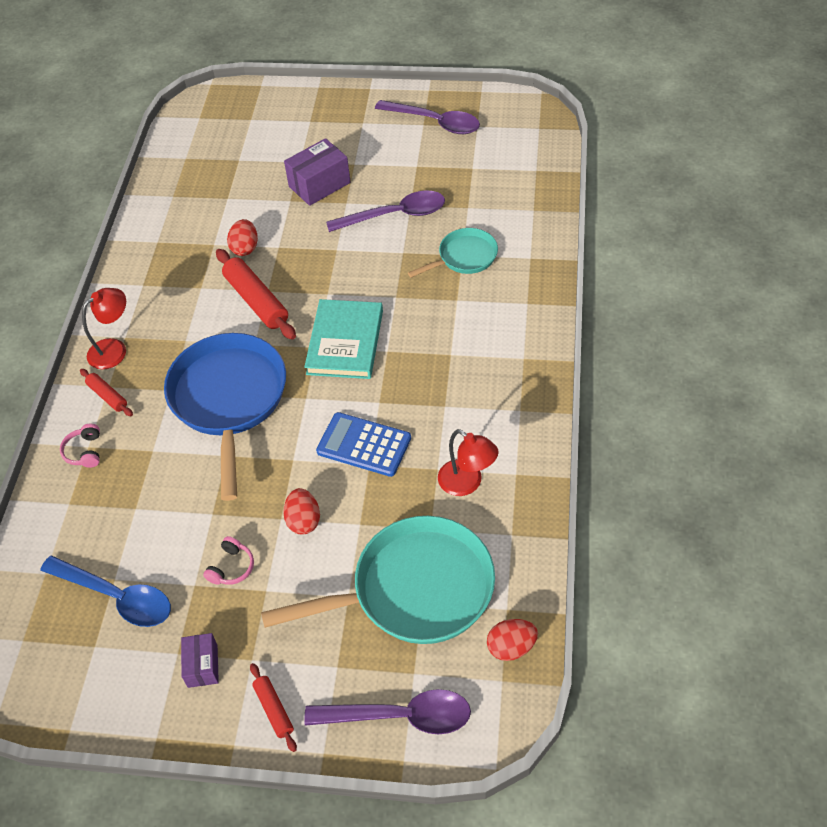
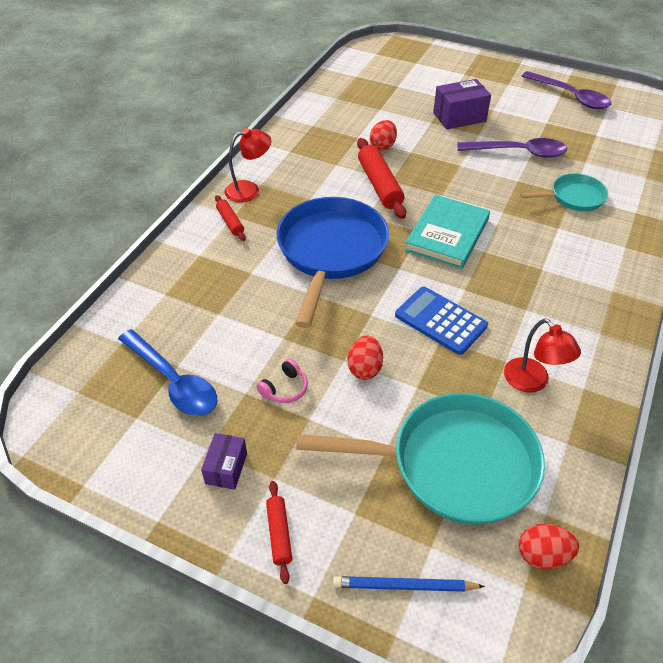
camera: 15 degrees right, 5 degrees down
(85, 451) = (195, 258): pink headphones -> none
(399, 716) = (404, 586): purple spoon -> blue pencil

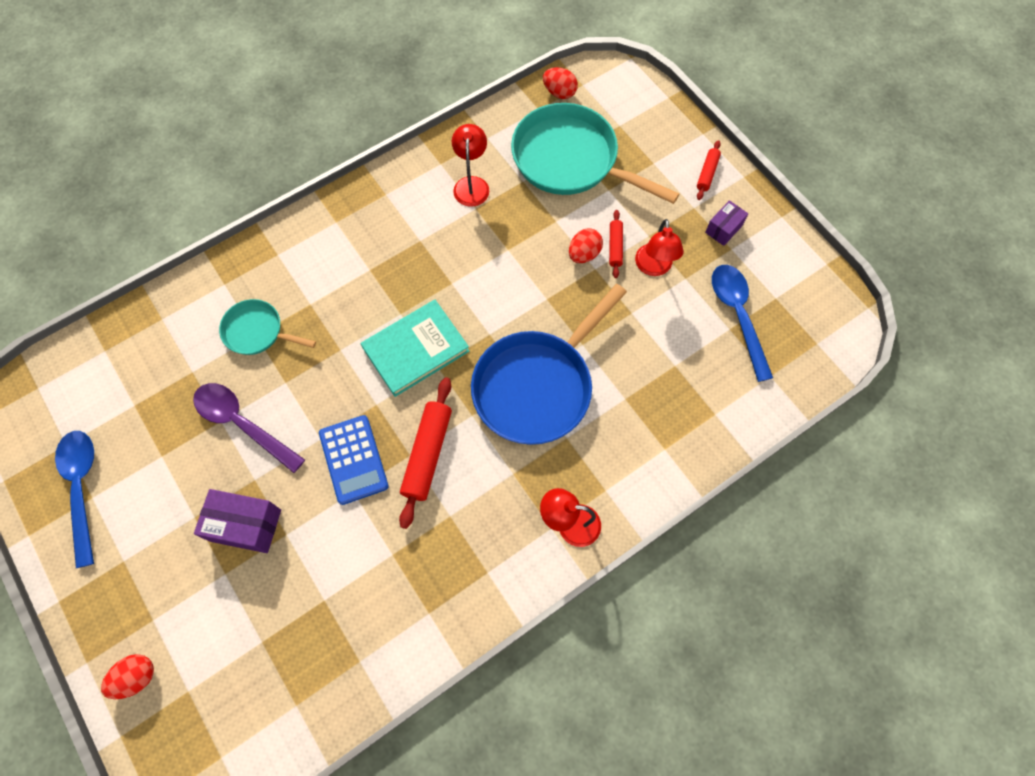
camera: 150 degrees left, 20 degrees up
(230, 222) = (614, 481): red rolling pin -> red rolling pin (615, 247)
(284, 388) = (654, 267): pink headphones -> red lamp
(382, 146) = (376, 520): red egg -> red egg (136, 677)
(404, 586) = (648, 115): blue pencil -> none
(440, 321) = (495, 264): blue calculator -> blue calculator (353, 459)
(570, 96) = (82, 489): purple spoon -> blue spoon

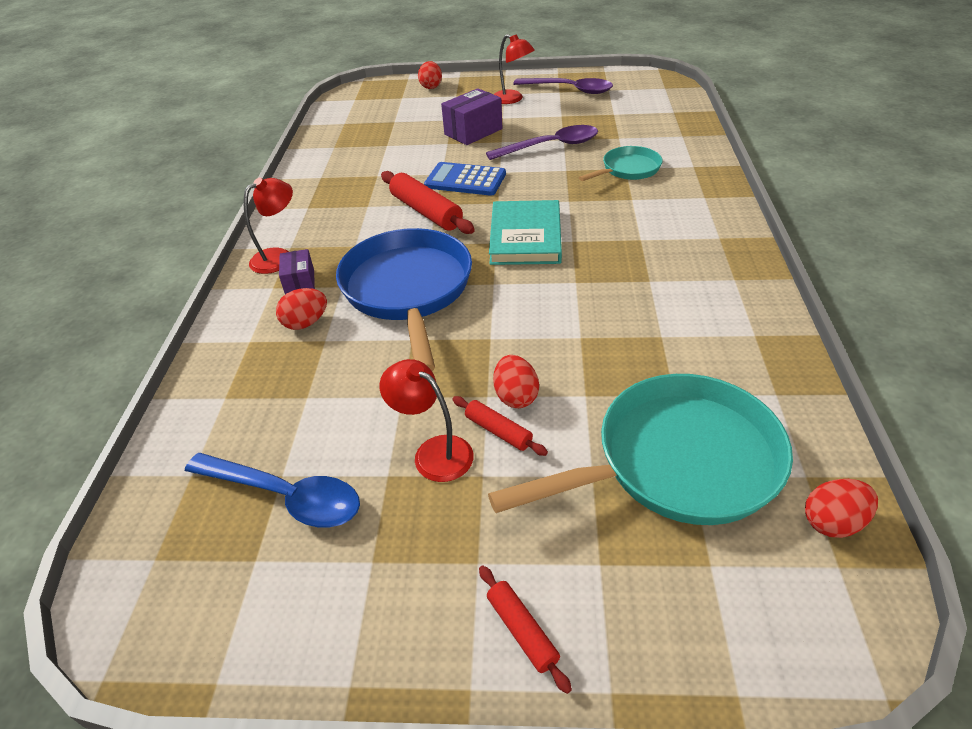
camera: 130 degrees right, 25 degrees down
(82, 489) = (569, 90): blue spoon -> purple spoon
(471, 184) = (701, 347): red lamp -> red lamp (513, 99)
(620, 427) = (306, 323): none -> red egg
(723, 229) = (409, 576): purple box -> purple box (300, 283)

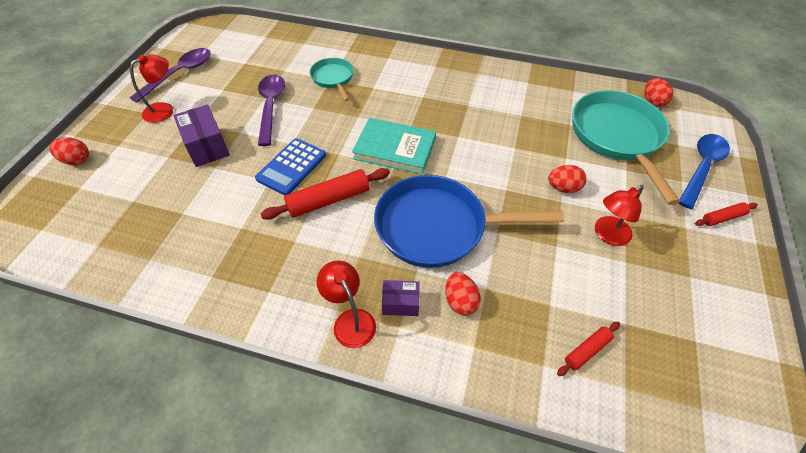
camera: 80 degrees left, 10 degrees up
(285, 496) = (644, 322): blue spoon -> blue spoon (701, 168)
(498, 431) = (592, 202): red rolling pin -> red rolling pin (587, 351)

